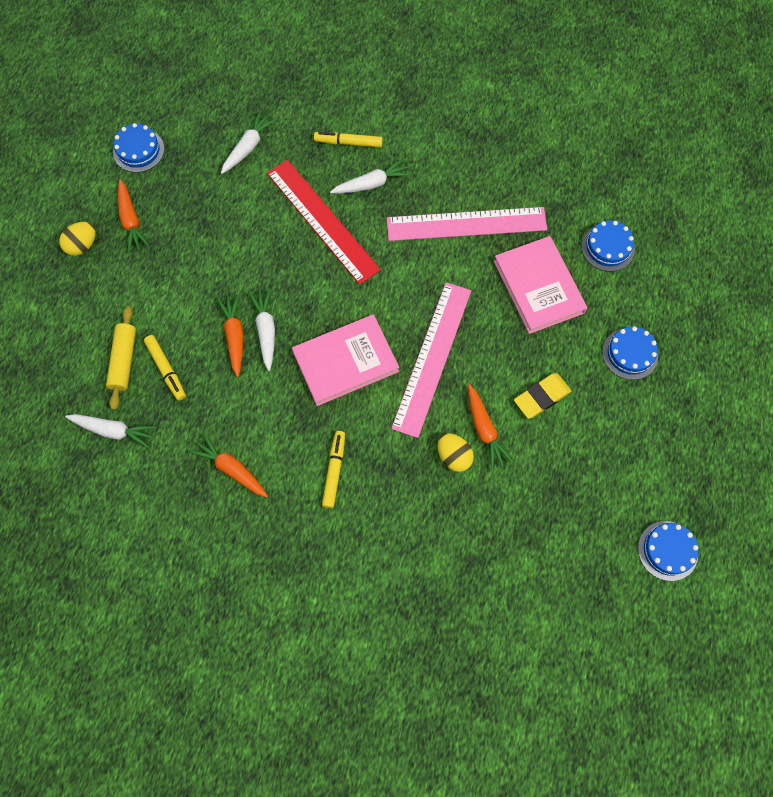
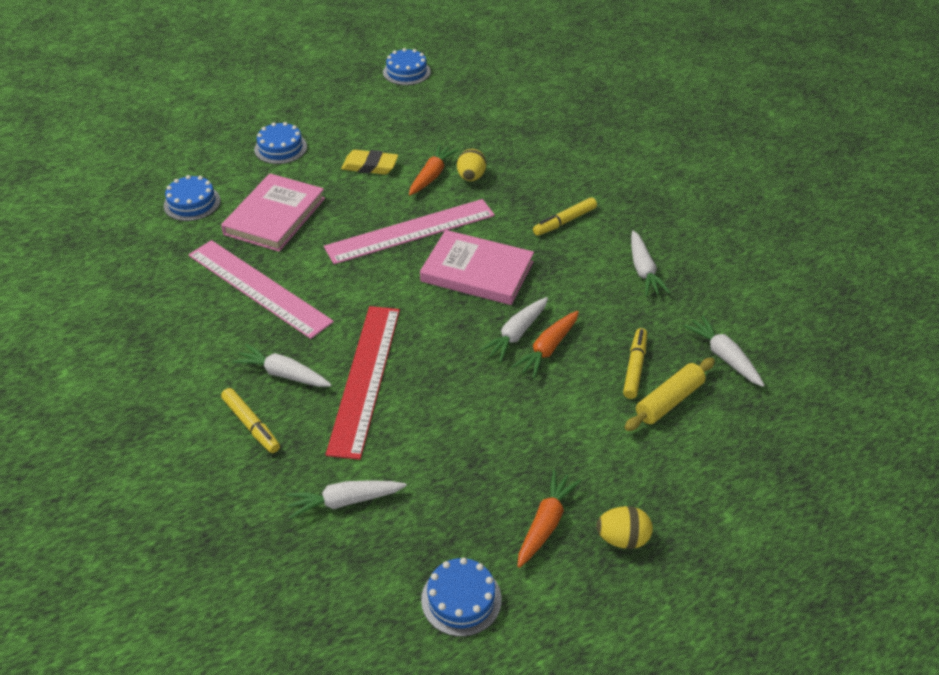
camera: 135 degrees left, 25 degrees down
(231, 469) = (643, 270): orange carrot -> white carrot

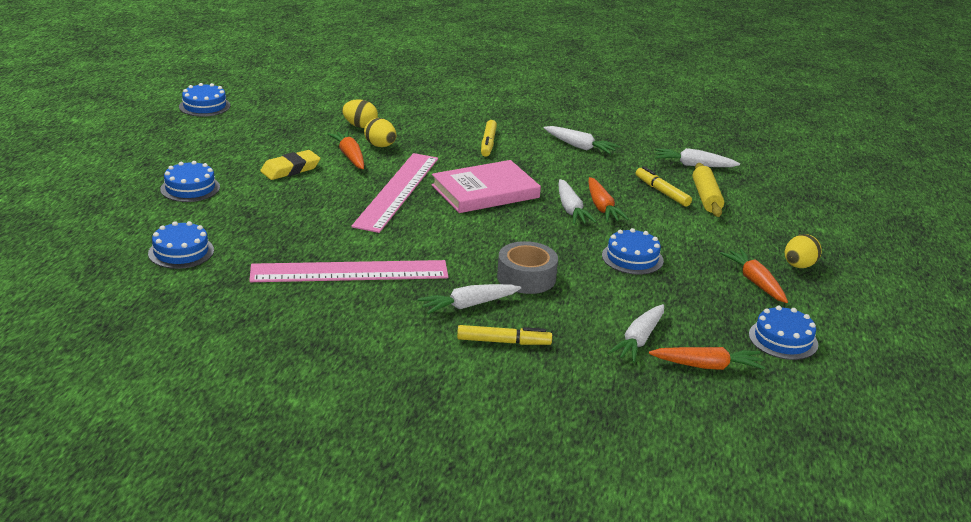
camera: 50 degrees left, 15 degrees down
(275, 216) = (274, 228): pink book -> none
(351, 569) = (706, 366): none -> orange carrot
(365, 378) = (526, 277): red ruler -> grey tape
(481, 419) = (632, 258): none -> blue cake
(488, 148) = (360, 126): none -> yellow egg

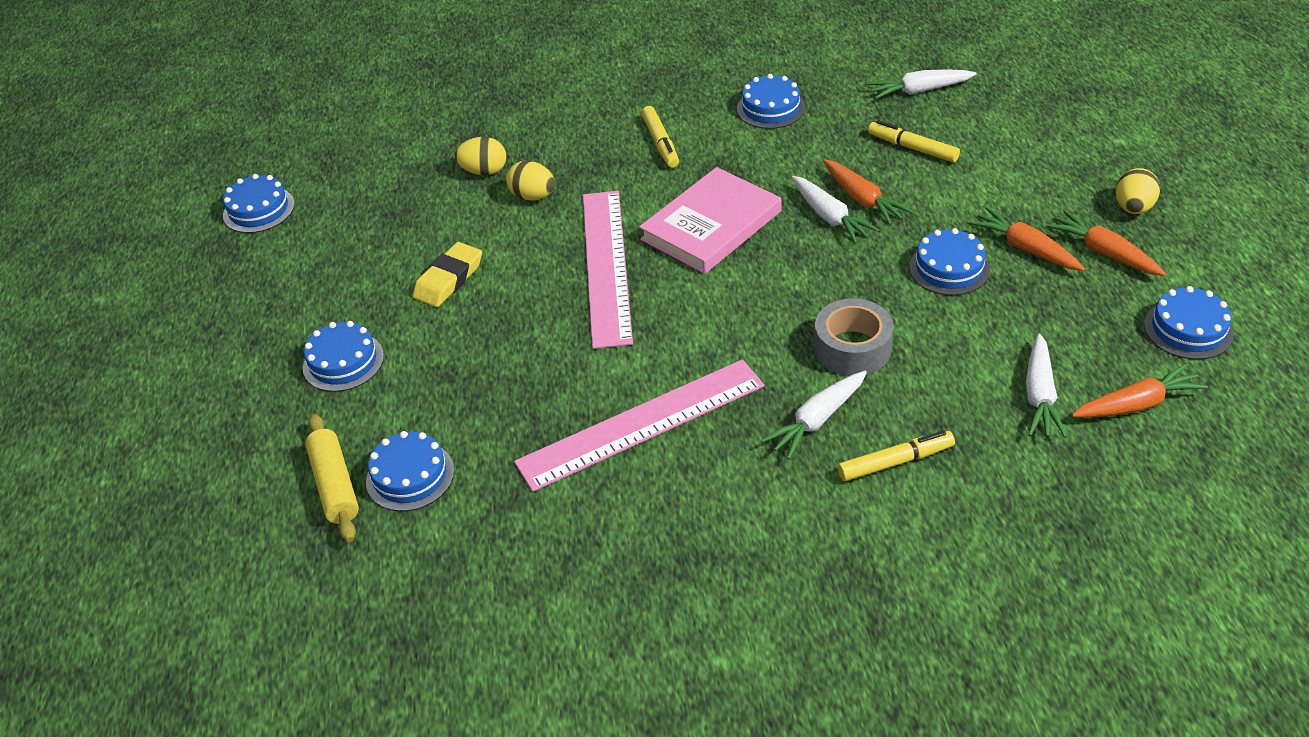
camera: 15 degrees left, 15 degrees up
(350, 156) = (508, 228): orange carrot -> orange carrot (1026, 249)
(579, 146) = (770, 108): white carrot -> blue cake
(706, 197) = (966, 138): yellow rolling pin -> yellow rolling pin (335, 485)

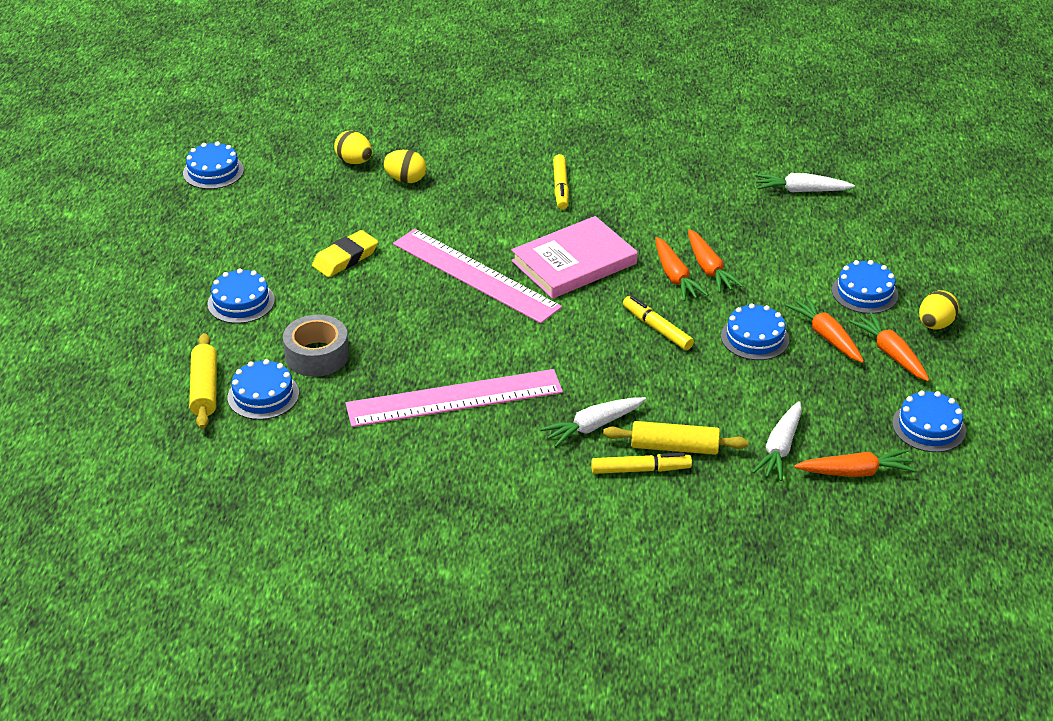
camera: 10 degrees right, 5 degrees down
(533, 196) = (437, 208): yellow egg -> yellow egg (354, 161)
(606, 266) = (475, 275): pink ruler -> pink ruler turned 60 degrees counterclockwise
(770, 108) = (666, 178): blue cake -> blue cake (864, 292)
(829, 217) = (675, 276): white carrot -> orange carrot
(852, 348) = (646, 380): grey tape -> grey tape (317, 355)
(912, 148) = (771, 237): yellow marker -> yellow marker (657, 328)
(921, 423) = (674, 447): none -> yellow rolling pin

